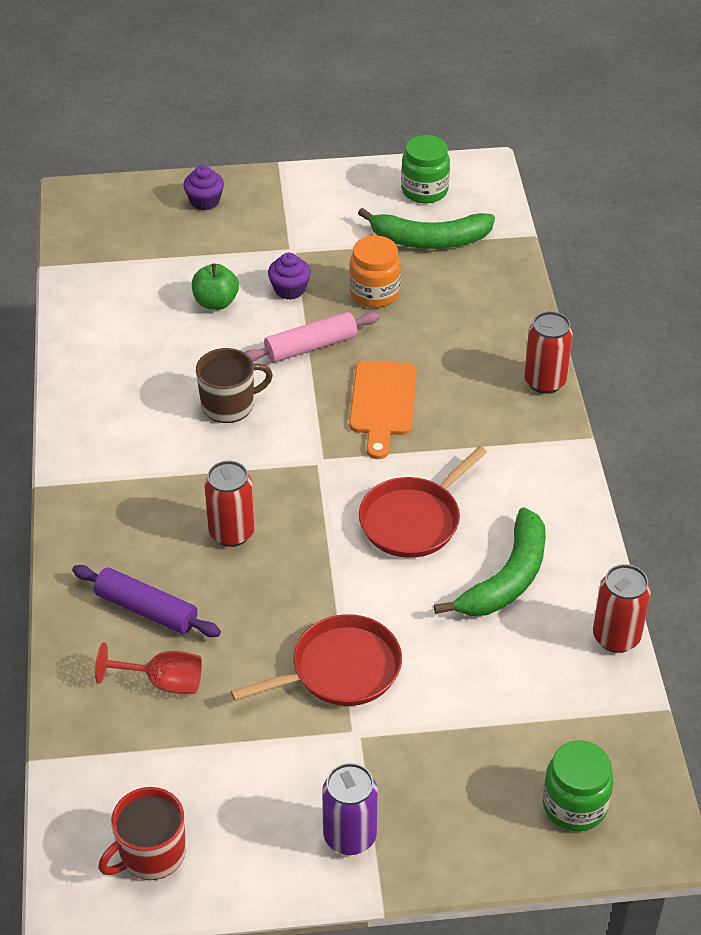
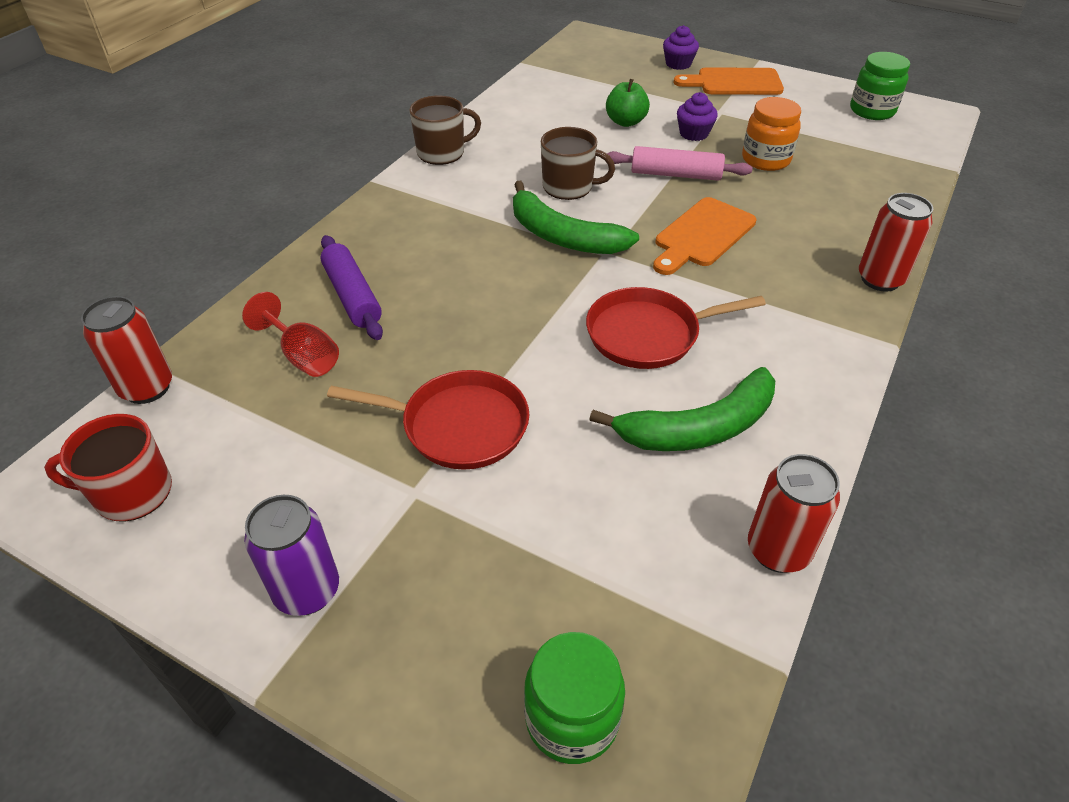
camera: 35 degrees right, 0 degrees up
(73, 421) = (442, 153): none -> brown mug
(232, 532) = (479, 273): red can -> red can (147, 388)
(277, 205) = (734, 82): none -> orange cutting board
(429, 240) = (848, 142): green banana -> green banana (562, 236)

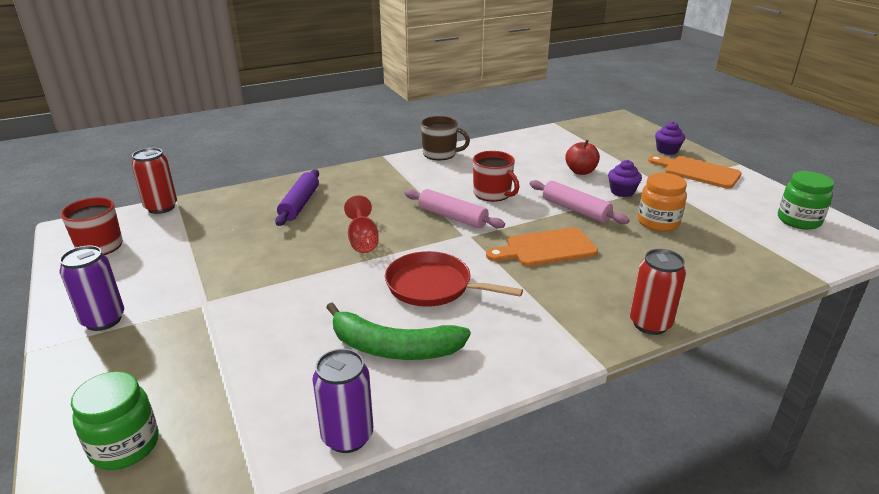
camera: 35 degrees right, 15 degrees down
(303, 356) = (240, 221): red goblet -> red goblet (362, 240)
(459, 425) = (266, 284): red pan -> none
(562, 236) = (452, 217): green banana -> pink rolling pin
(569, 187) = (493, 194): brown mug -> red mug
(625, 122) = (580, 171): green apple -> red apple
(778, 550) = (347, 436): red can -> purple can

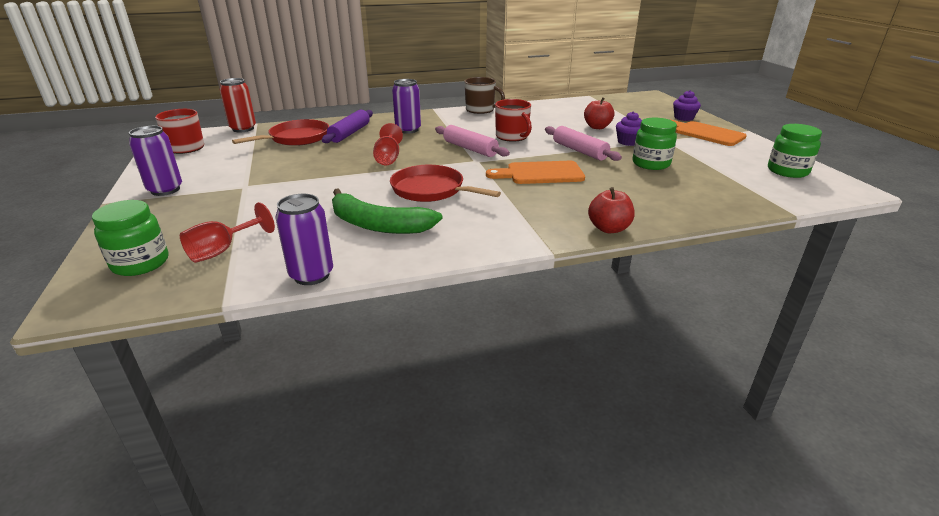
camera: 10 degrees right, 0 degrees up
(222, 411) = (223, 250): none -> red goblet
(237, 217) = (297, 138): none -> red pan
(368, 193) = (408, 130): none -> purple can
(650, 324) = (609, 228): red can -> red apple
(658, 222) = (651, 164): orange jar -> green jar

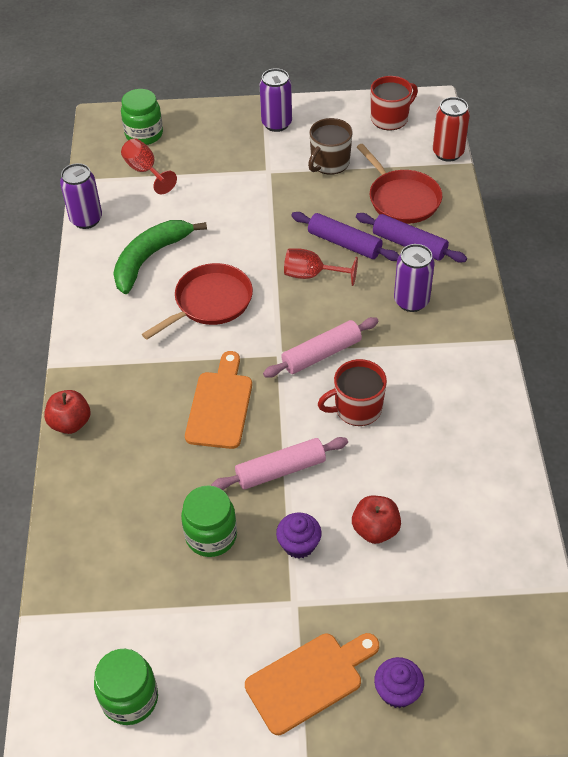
camera: 105 degrees right, 20 degrees up
(349, 151) = (344, 243): none -> purple rolling pin
(480, 110) = (494, 397): brown mug -> brown mug (329, 163)

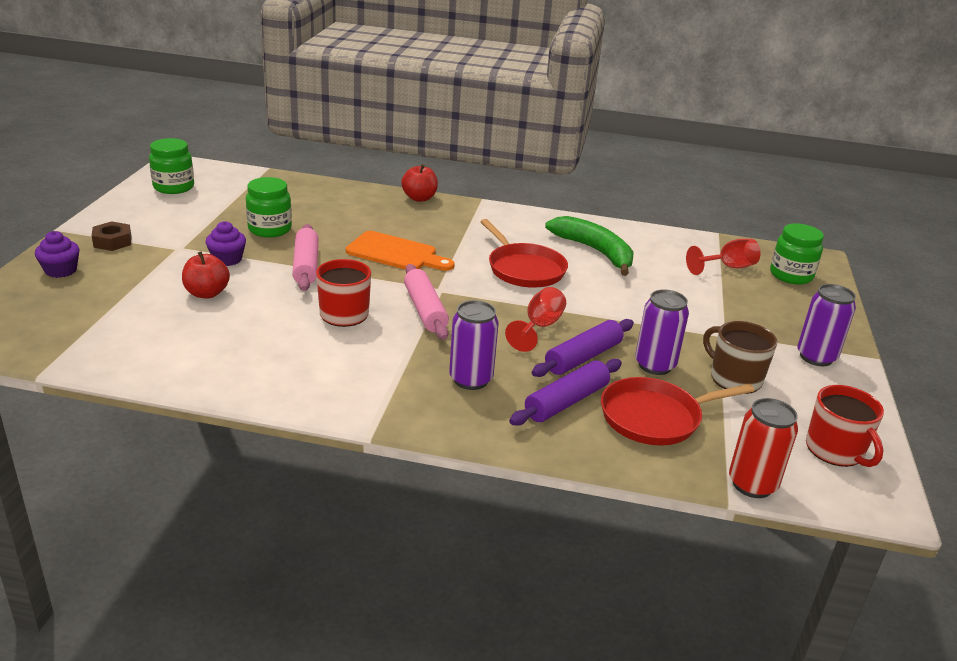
camera: 100 degrees right, 20 degrees down
(86, 219) = (658, 232): purple can -> purple can (655, 365)
(309, 680) = (112, 241): orange cutting board -> brown nut

